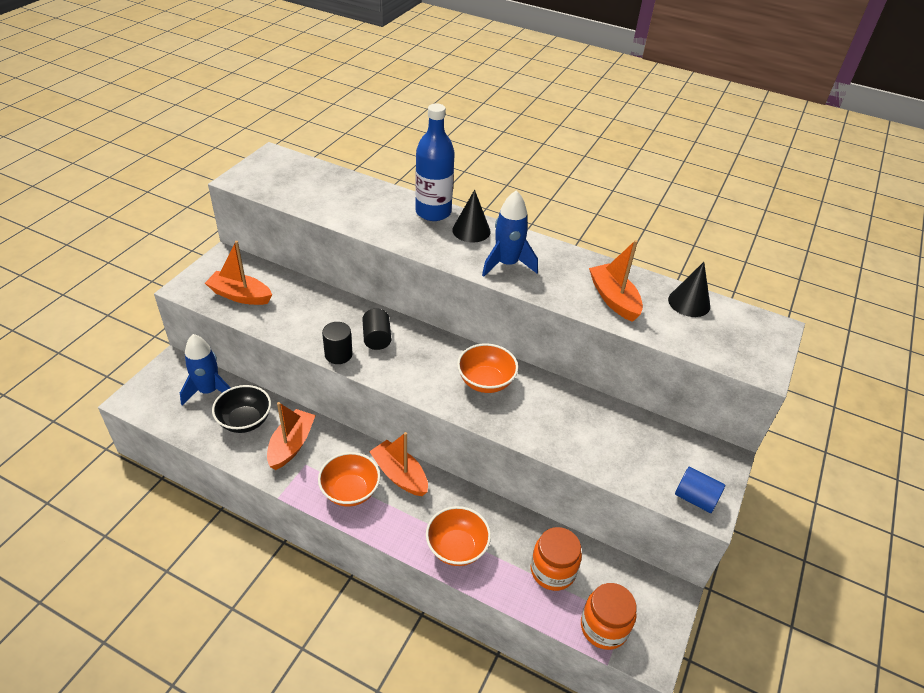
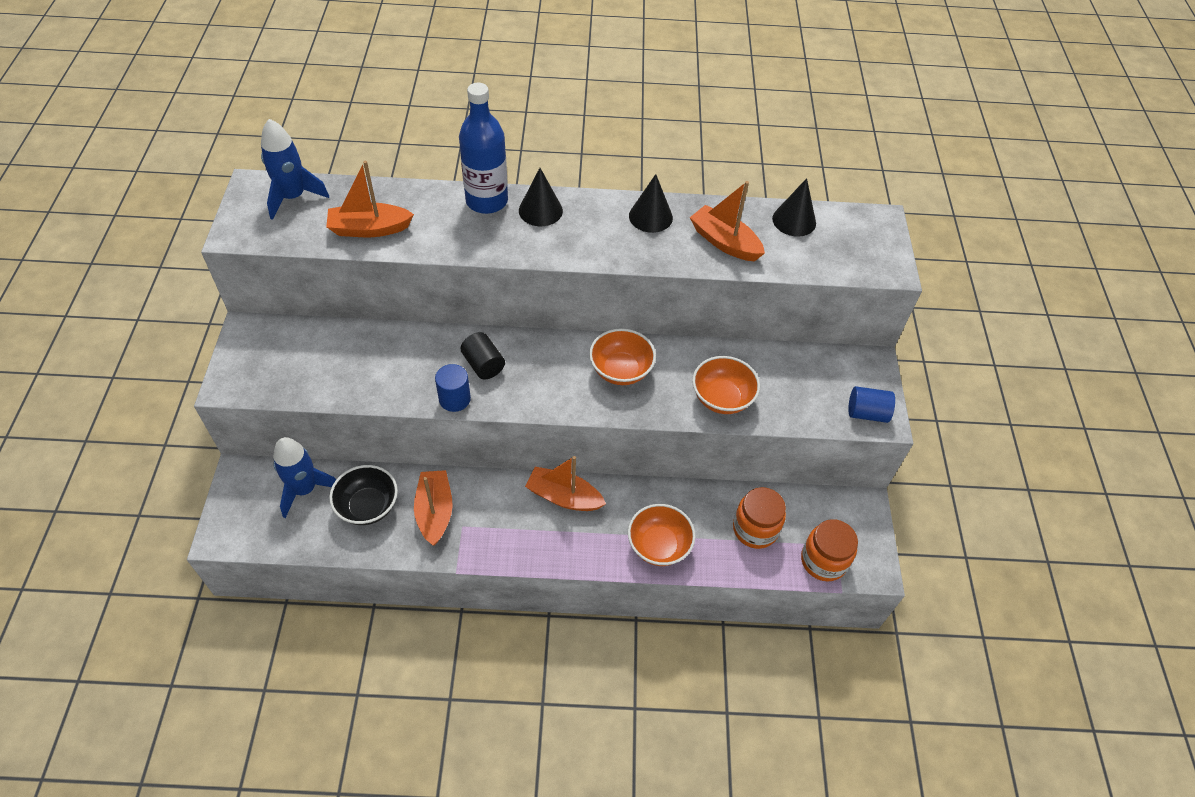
camera: 25 degrees left, 10 degrees up
(240, 295) = (300, 370): orange boat -> orange boat (369, 229)
(338, 354) = (454, 399): black cylinder -> blue cylinder
(350, 491) = (525, 534): orange bowl -> orange bowl (722, 398)
(507, 264) = (601, 239): blue rocket -> blue rocket (293, 197)
(560, 261) = (650, 216): none -> black cone

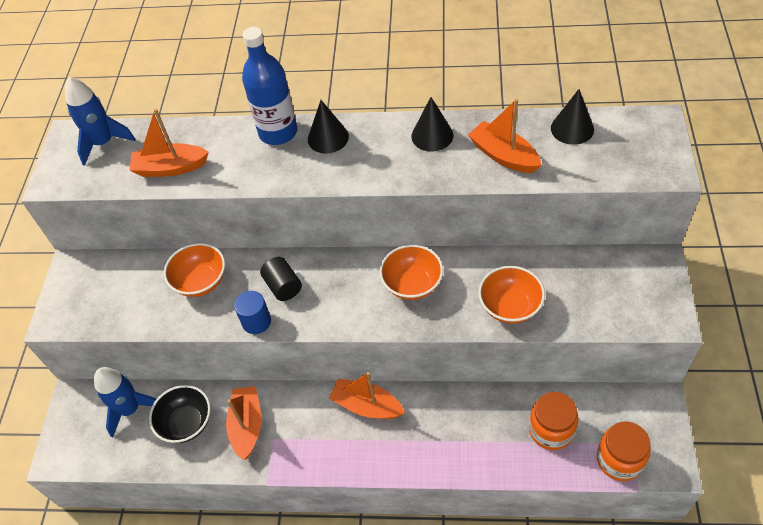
camera: 10 degrees right, 0 degrees up
(659, 545) = (457, 450): orange bowl -> orange bowl (200, 281)
(867, 413) = (654, 313): blue cylinder -> none

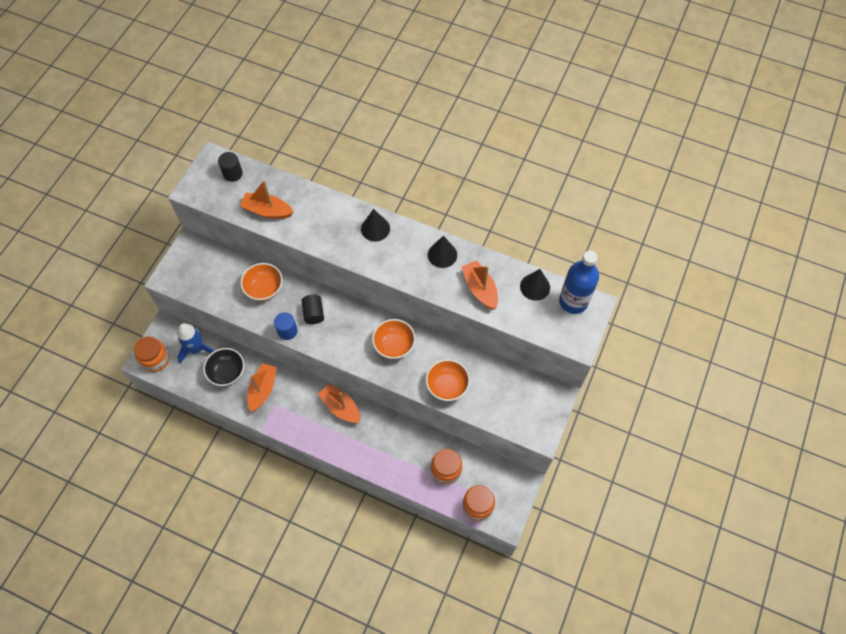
camera: 15 degrees right, 10 degrees up
(74, 446) = (156, 359): none -> orange jar
(104, 143) = (232, 174): blue rocket -> black cylinder
(278, 132) = (345, 211): blue bottle -> blue bottle (573, 301)

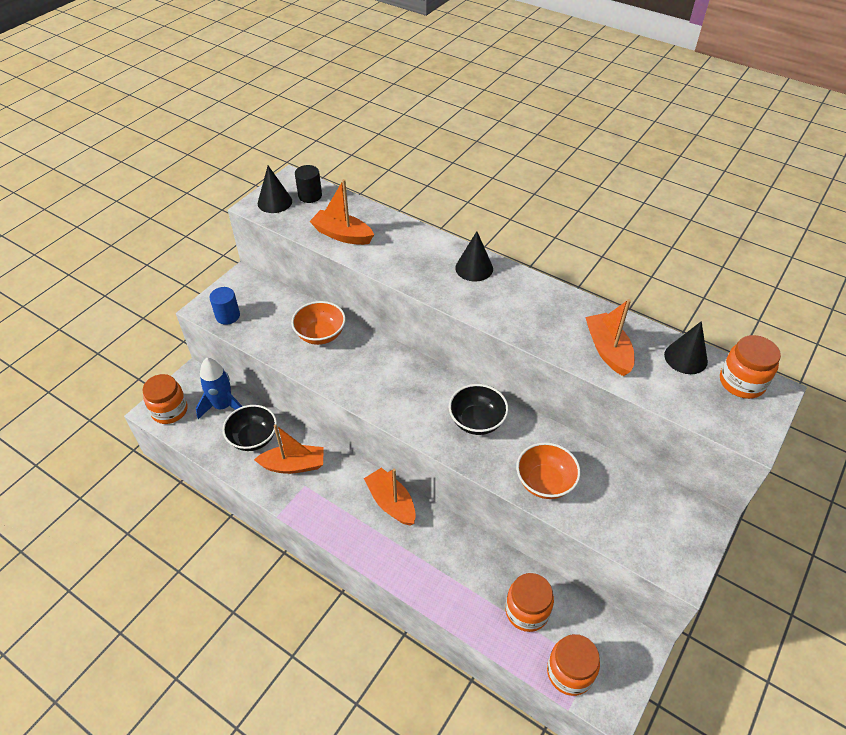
camera: 10 degrees right, 15 degrees down
(263, 389) = (293, 465): orange boat -> orange boat turned 60 degrees clockwise
(287, 331) = (339, 385): blue cylinder -> blue cylinder (228, 316)
(313, 313) = (377, 370): black cylinder -> none
(394, 345) = (477, 421): orange bowl -> black bowl
(442, 254) = (559, 306): black cone -> black cone (274, 202)
(573, 301) = (741, 382): blue bottle -> orange jar

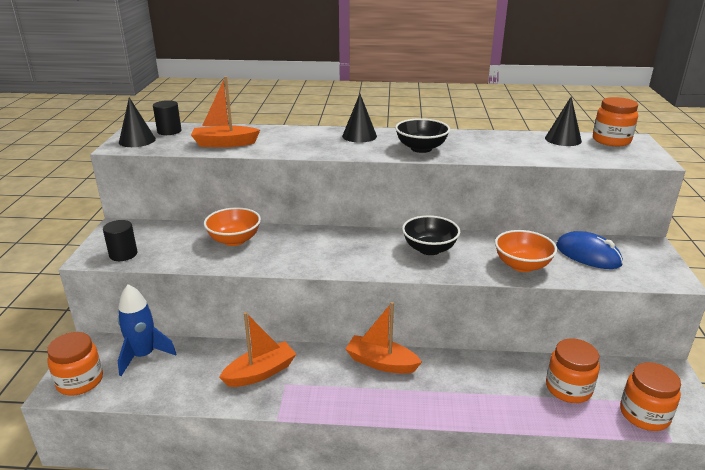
camera: 30 degrees left, 20 degrees down
(228, 316) = (123, 254): blue cylinder -> black cylinder
(253, 438) = (199, 368): black bowl -> black bowl (421, 148)
(608, 350) = (509, 148): orange boat -> none
(624, 500) = (588, 255): none -> blue mouse

